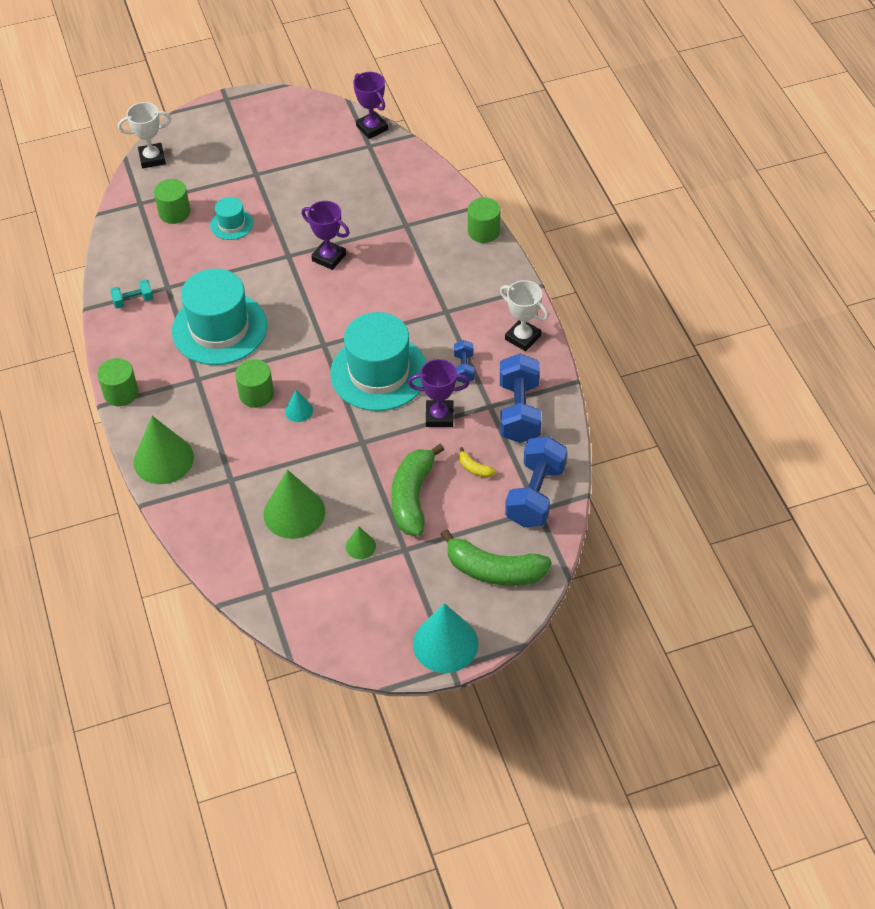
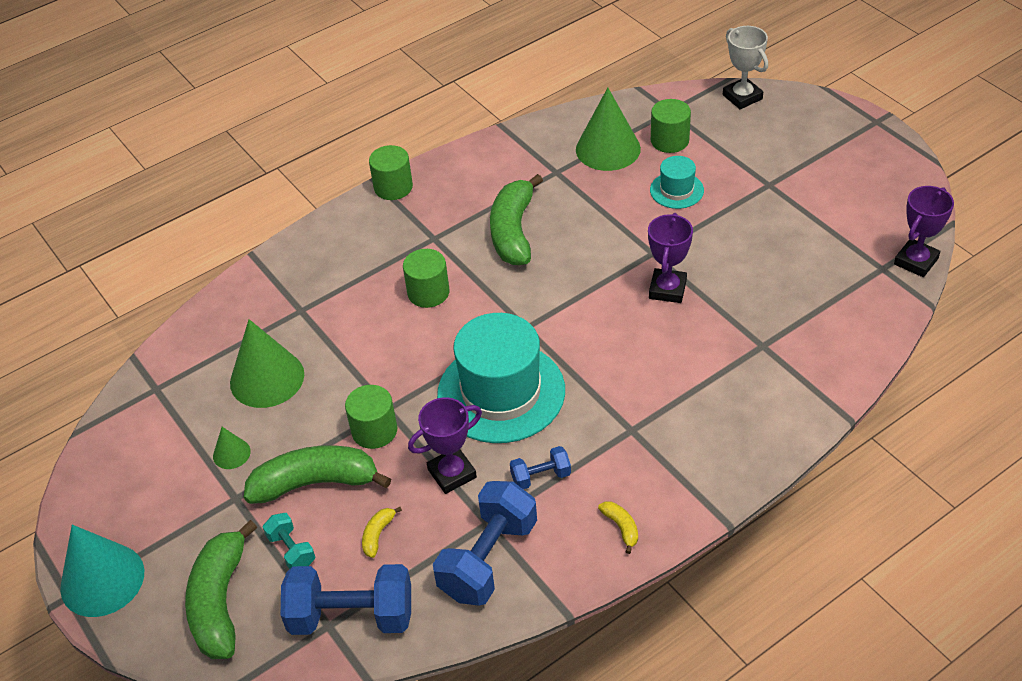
camera: 75 degrees right, 5 degrees down
(133, 301) = (524, 153): turquoise dumbbell -> turquoise dumbbell (291, 550)
(163, 459) = (313, 248): green cone -> green cone (608, 149)
(219, 328) = (513, 231): turquoise hat -> green banana
(299, 410) = (416, 336): turquoise cone -> none
(439, 416) = (452, 473): purple trophy -> purple trophy turned 75 degrees clockwise
(483, 231) = (796, 430): green cylinder -> green cylinder (374, 430)
(519, 412) = (488, 559): blue dumbbell -> blue dumbbell turned 45 degrees counterclockwise
(523, 337) = (621, 527): white trophy -> yellow banana

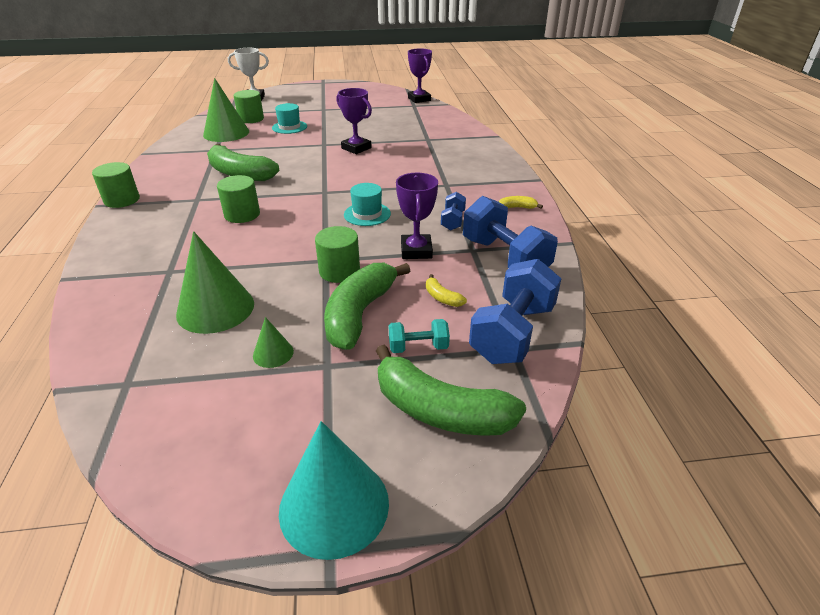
camera: 65 degrees left, 10 degrees down
(501, 392) = (367, 214): turquoise hat -> turquoise hat, size x0.48

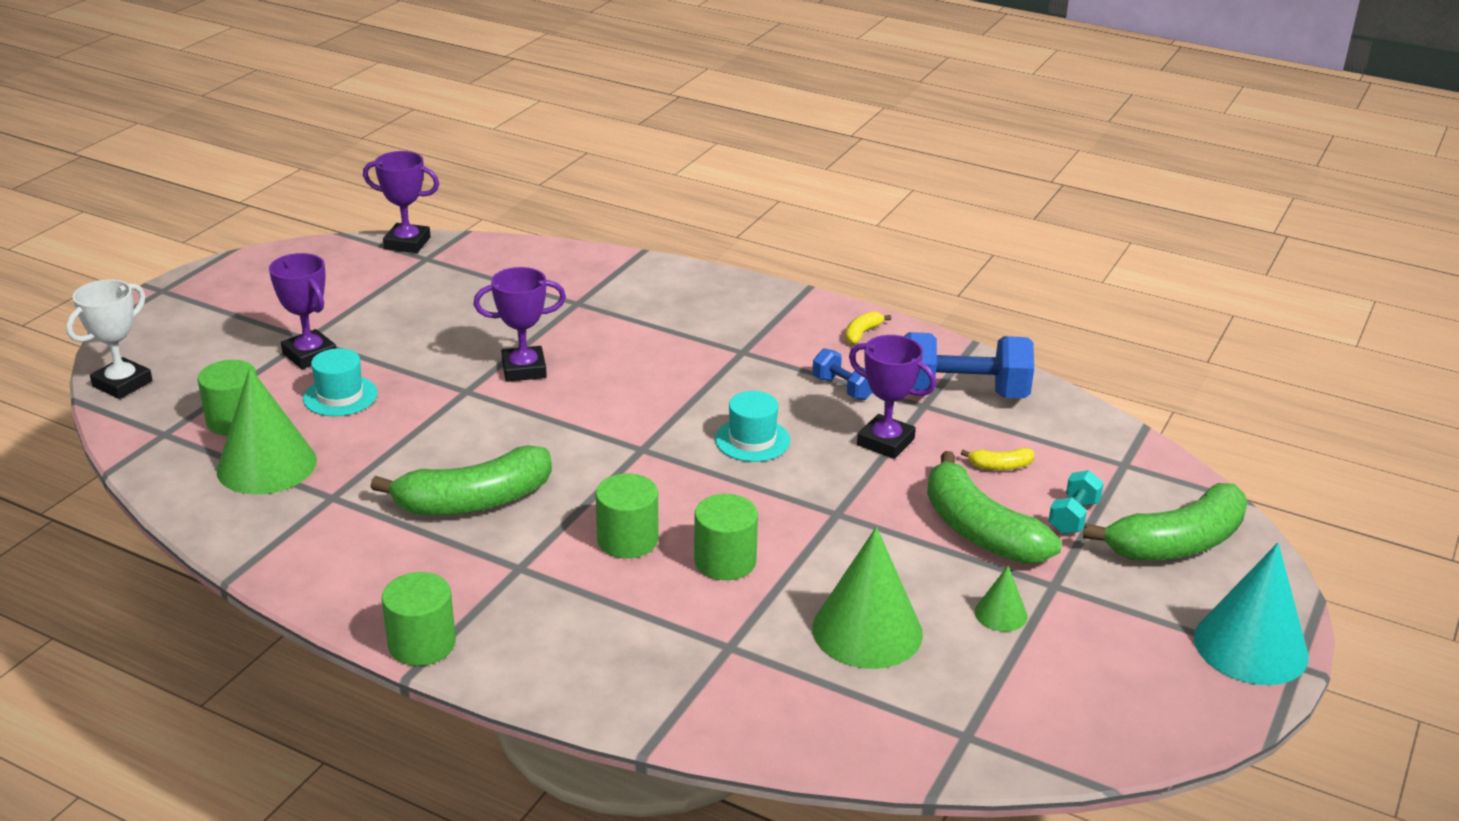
camera: 55 degrees left, 5 degrees down
(312, 113) = (309, 355): none -> purple trophy
(339, 271) = (875, 512): green cylinder -> green cylinder (725, 561)
(512, 333) = (1100, 453): blue dumbbell -> none

